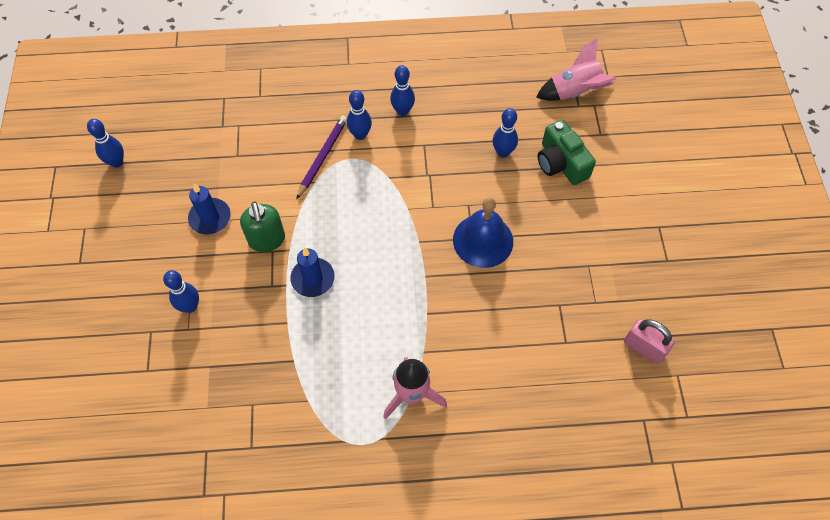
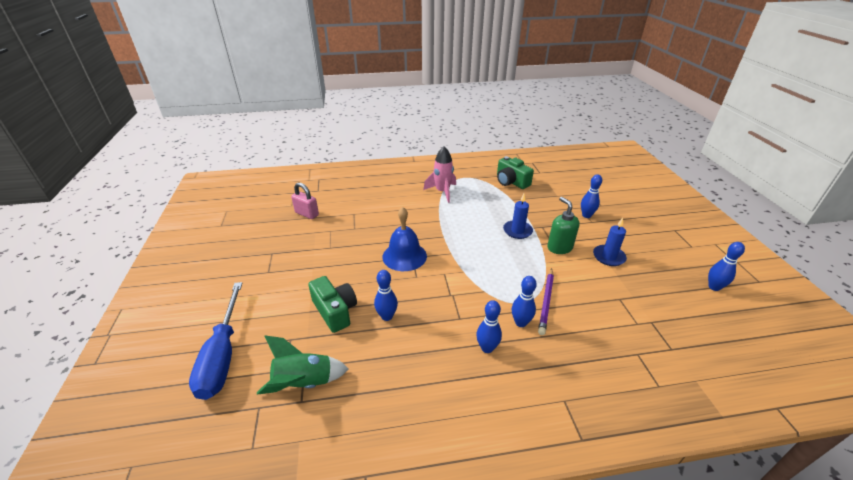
camera: 175 degrees right, 25 degrees down
(275, 419) = (511, 182): none -> green camera
(575, 92) = (304, 383): pink rocket -> green rocket
(661, 122) = (222, 355): none -> blue screwdriver

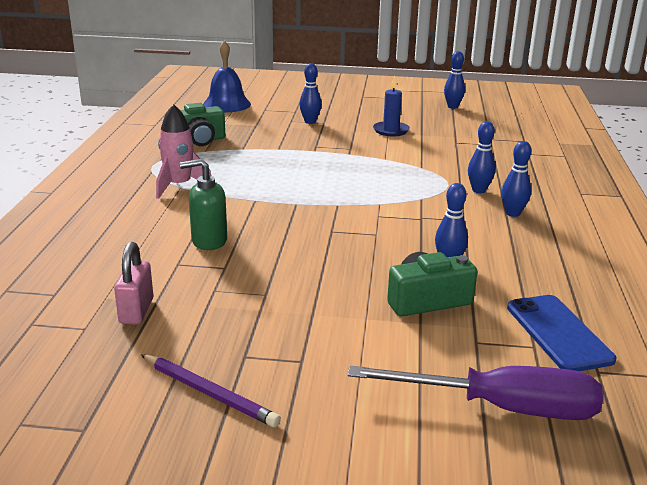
camera: 75 degrees left, 10 degrees down
(222, 355) = (501, 407): blue screwdriver -> purple screwdriver
(304, 383) = (558, 333): green rocket -> blue phone
(307, 214) = (136, 311): pink padlock -> pink padlock turned 45 degrees counterclockwise
(404, 256) = (326, 236): blue bell -> blue bell (226, 104)
(517, 231) = (315, 160): blue candle -> none
(546, 302) = (450, 172): purple pencil -> purple pencil (209, 393)
(559, 247) = (362, 147): green soap dispenser -> green soap dispenser (209, 241)

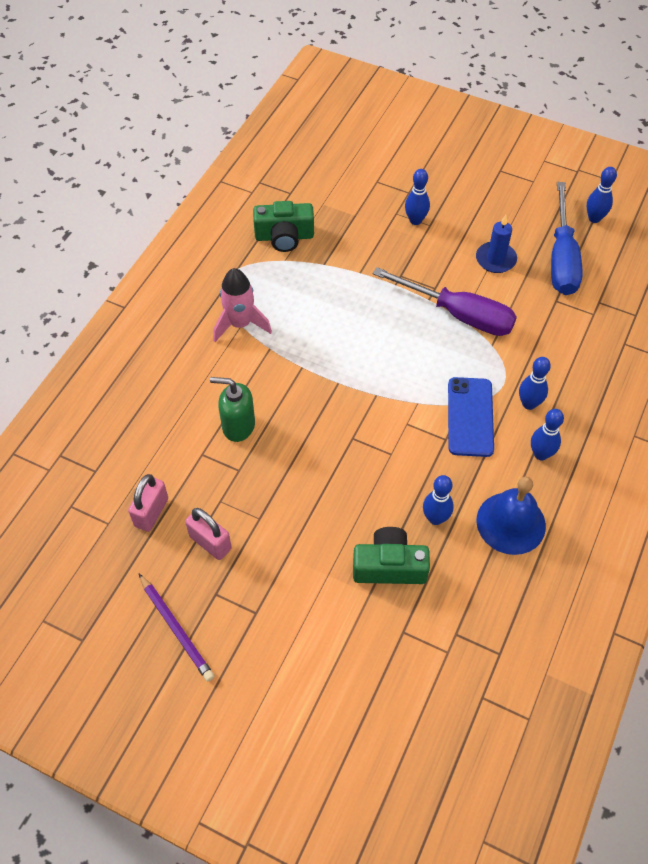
camera: 20 degrees right, 30 degrees up
(218, 320) = (210, 542): none -> pink padlock
(226, 104) = (340, 160): blue bell -> blue bell (511, 523)
(443, 124) = (562, 258): none -> blue screwdriver
(501, 407) = (381, 713): purple screwdriver -> purple screwdriver (458, 314)
(558, 333) = (477, 642): blue phone -> blue phone (470, 417)

